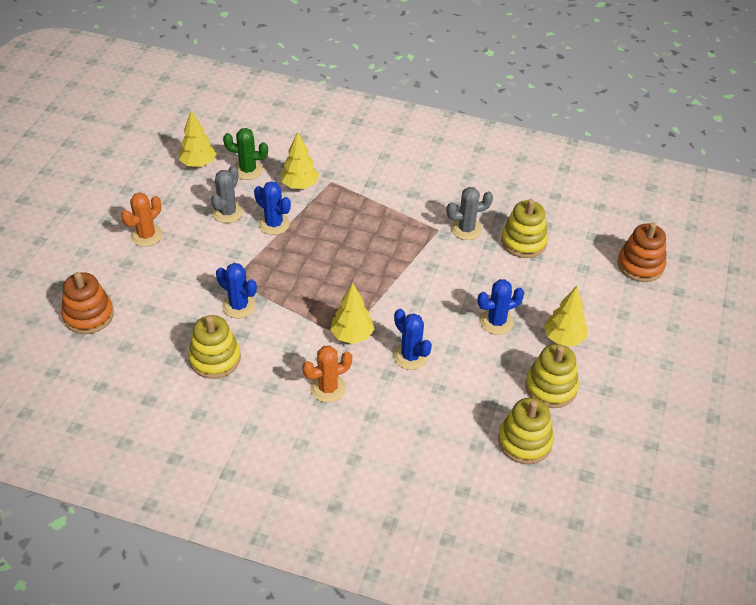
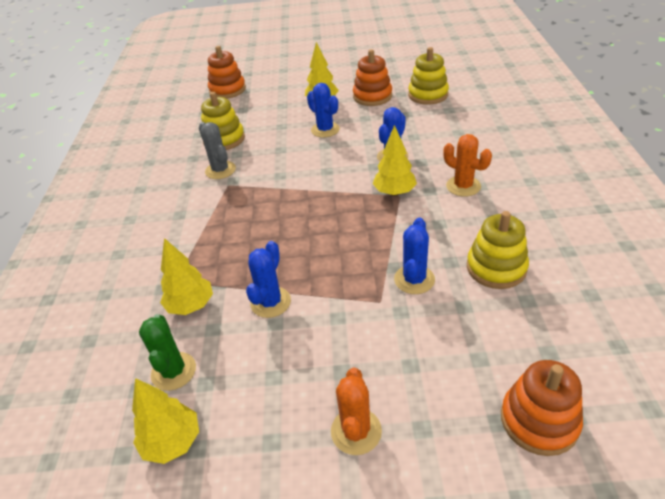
camera: 105 degrees left, 5 degrees down
(146, 235) = (356, 431): orange cactus -> orange cactus turned 75 degrees clockwise
(227, 212) = (268, 356): grey cactus -> none
(551, 387) = (372, 96): yellow stacking toy -> orange stacking toy

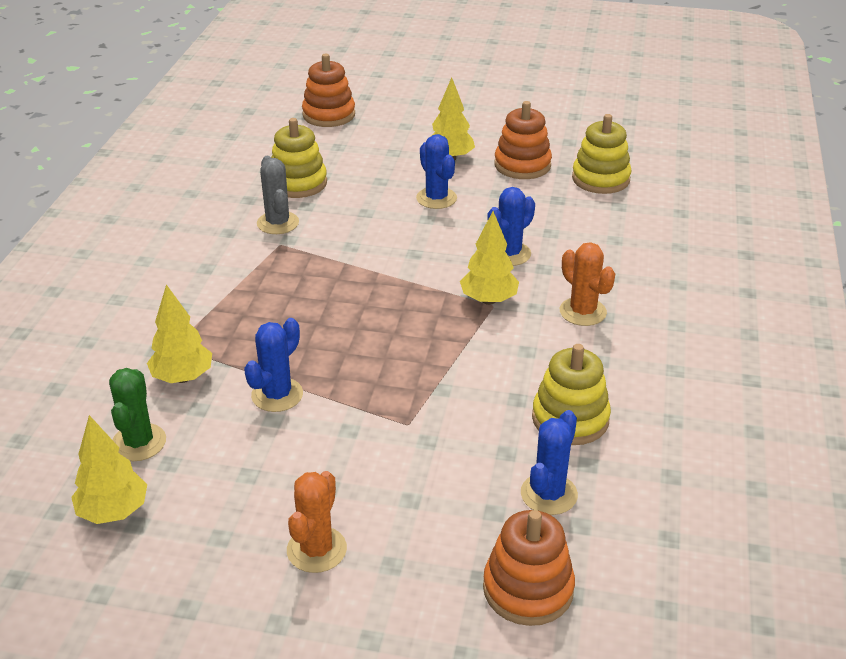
camera: 10 degrees right, 5 degrees down
(414, 279) = (461, 409): blue cactus -> blue cactus (549, 494)

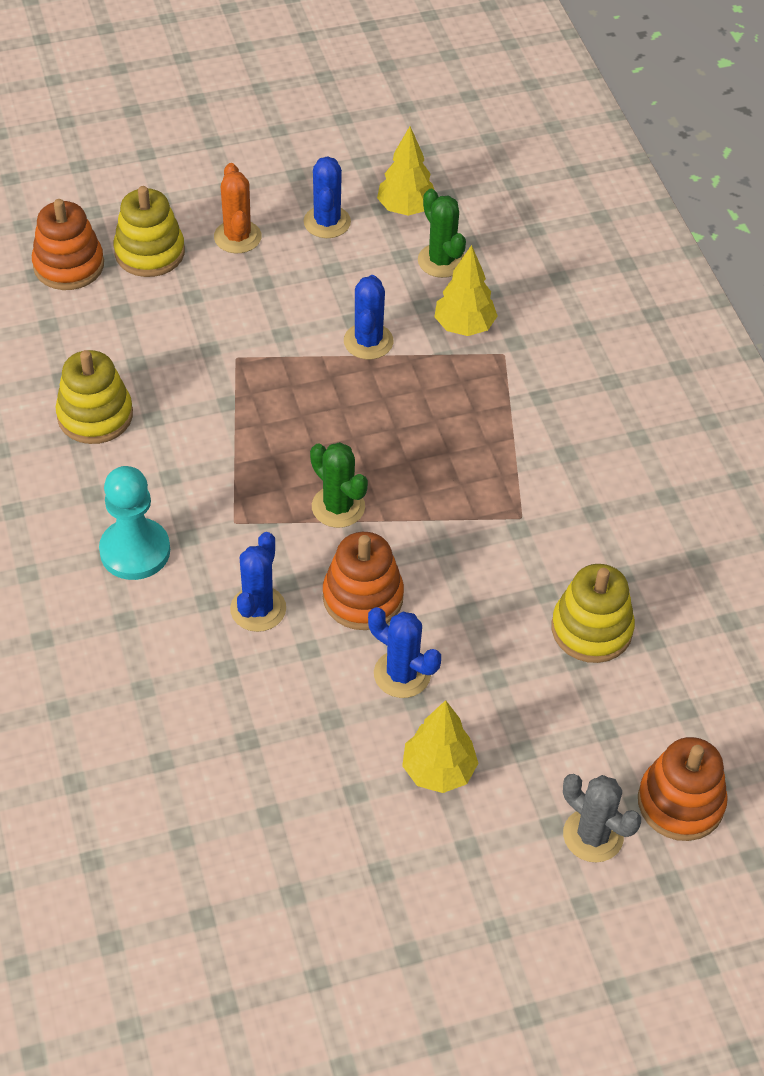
camera: 150 degrees right, 15 degrees up
(278, 223) = (553, 549): grey cactus -> grey cactus (593, 835)
(406, 290) = (338, 507): none -> green cactus
(488, 300) = (243, 527): yellow tree -> none
(522, 165) = (331, 799): orange stacking toy -> orange stacking toy (363, 597)
(549, 494) = (84, 340): blue cactus -> blue cactus (327, 222)
(582, 312) = (135, 551): orange cactus -> turquoise pawn
(600, 179) = (209, 813): yellow stacking toy -> yellow stacking toy (149, 252)

